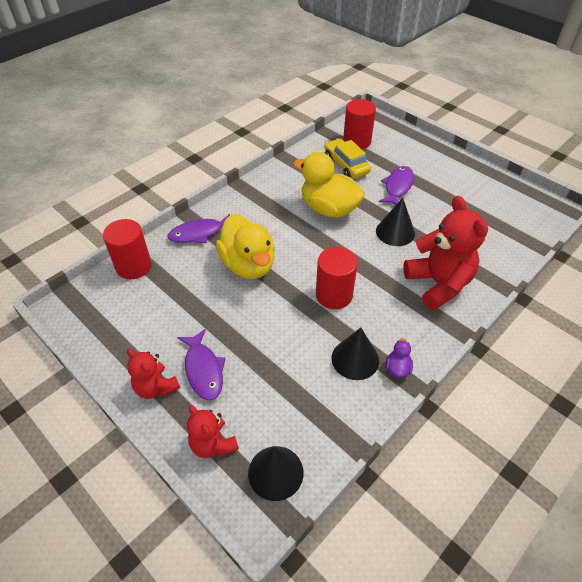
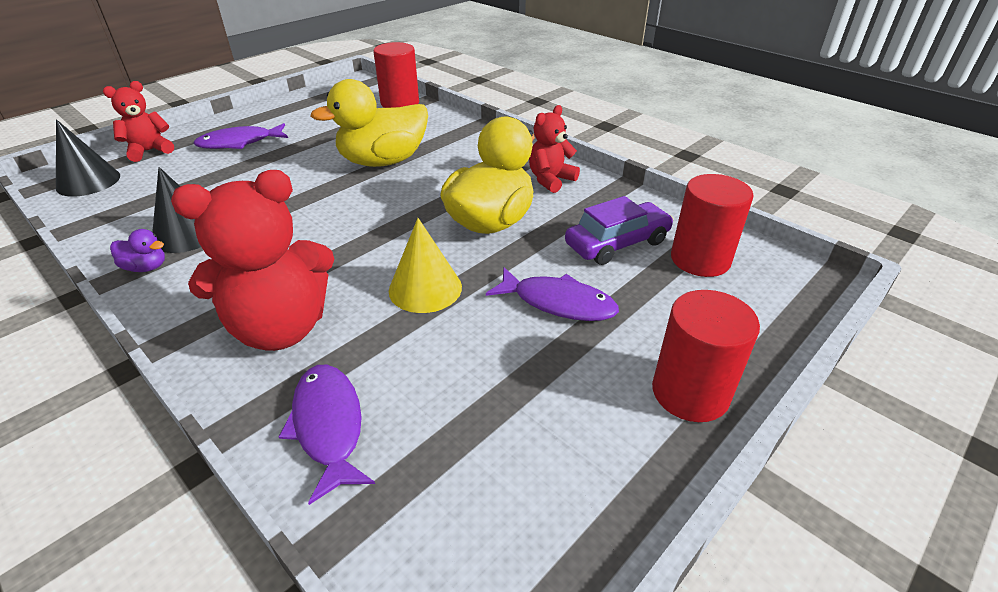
camera: 90 degrees right, 10 degrees down
(156, 387) = (235, 123): red teddy bear -> red teddy bear (550, 180)
(199, 233) = (446, 131): purple fish -> purple fish (328, 426)
(334, 295) = (304, 221): red cylinder -> red cylinder (690, 392)
(346, 165) = (617, 243): yellow car -> purple car
(395, 232) = (425, 288): black cone -> yellow cone

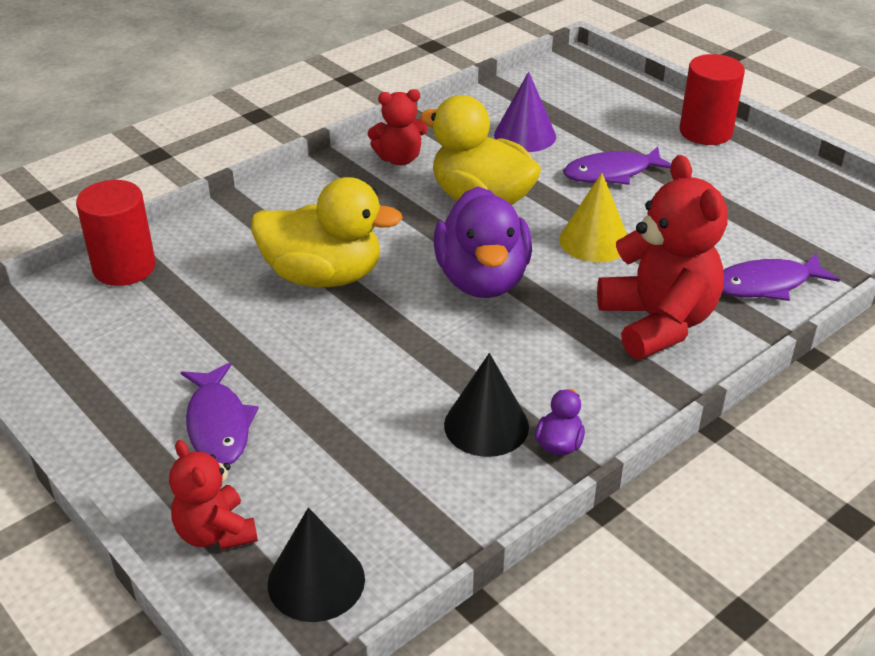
camera: 85 degrees left, 0 degrees up
(369, 226) = (482, 279): none -> purple duck
(383, 161) = (323, 276): yellow duck -> yellow duck turned 60 degrees counterclockwise
(550, 180) = (399, 159): red teddy bear -> red teddy bear turned 60 degrees counterclockwise
(558, 303) = (612, 173): purple fish -> purple fish turned 135 degrees counterclockwise
(617, 243) = (525, 135): purple car -> purple cone
(700, 259) = (551, 101): red cylinder -> none

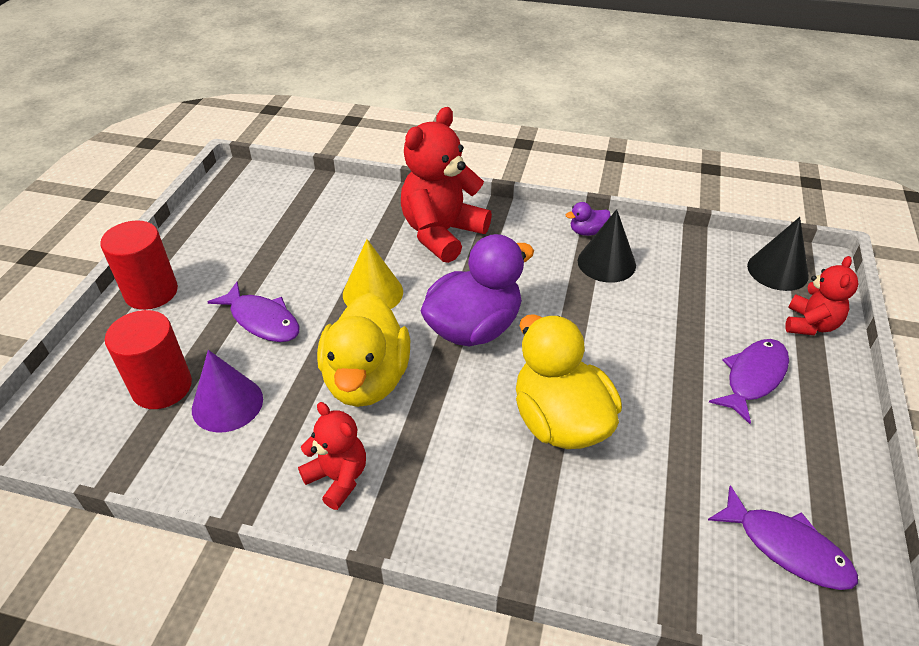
camera: 125 degrees left, 5 degrees up
(124, 267) = (701, 584): red cylinder -> red cylinder (162, 387)
(766, 284) = (359, 206): purple fish -> purple fish (787, 547)

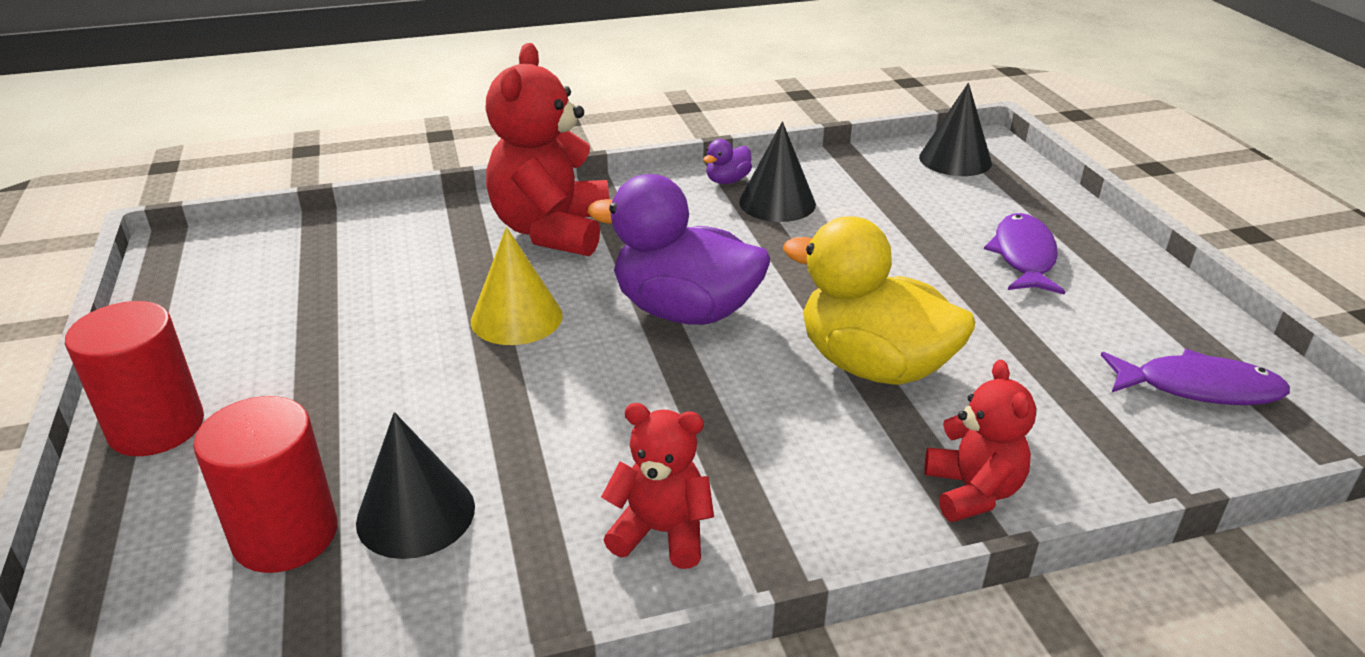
camera: 30 degrees left, 10 degrees down
(227, 404) = (416, 514): purple cone -> black cone
(262, 320) = (380, 399): purple fish -> none
(367, 380) = (597, 412): yellow duck -> none
(474, 328) = (685, 311): purple duck -> purple duck turned 90 degrees counterclockwise
(810, 324) = (1029, 195): red teddy bear -> red teddy bear (972, 491)

